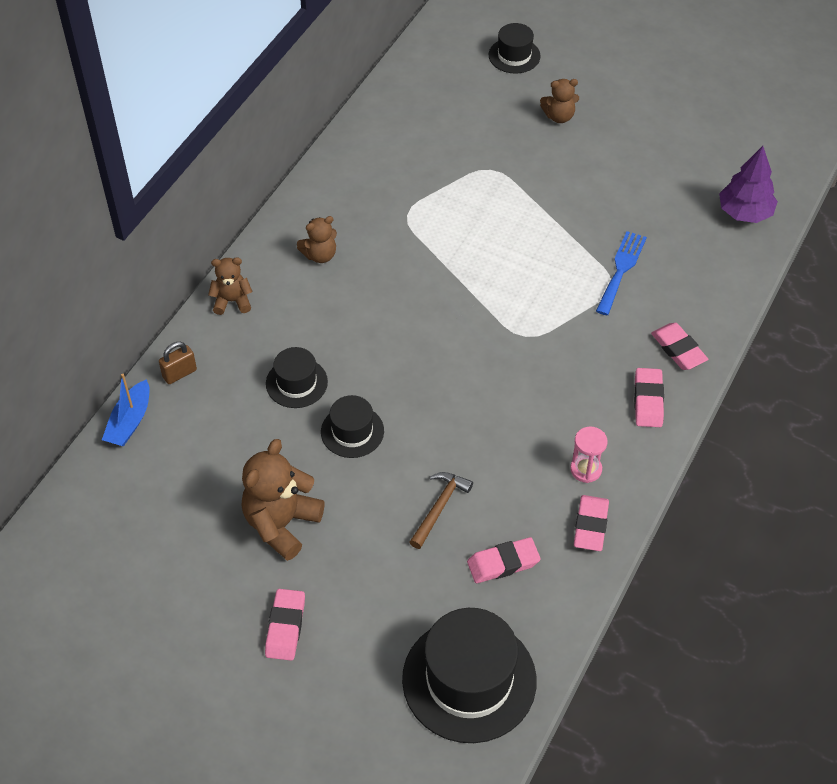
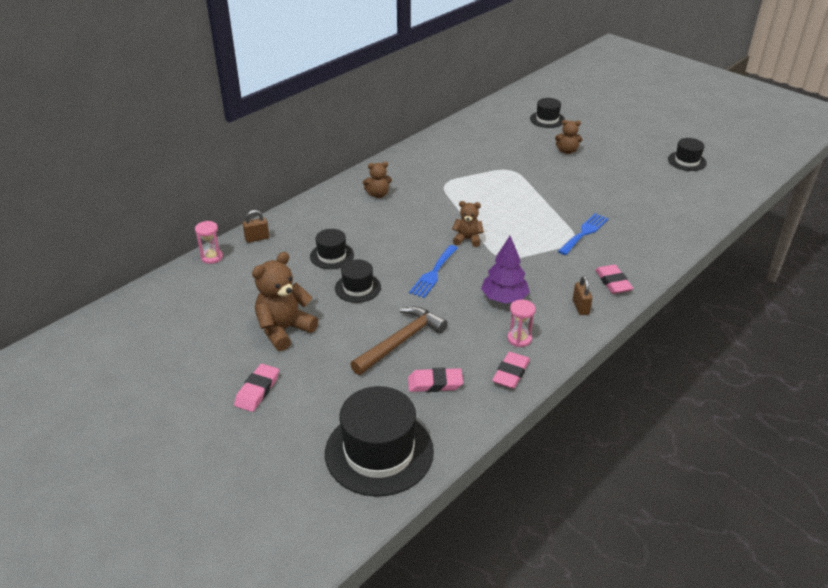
camera: 15 degrees right, 15 degrees down
(130, 421) = (211, 257): blue boat -> pink hourglass
(232, 301) = (309, 208): brown teddy bear -> brown teddy bear (467, 239)
(440, 507) = (401, 341): brown hammer -> brown hammer, size x1.57
(444, 384) = (433, 273): none -> blue fork
(648, 400) = (580, 307): pink eraser -> brown padlock
(726, 105) = (687, 161): none -> black hat
(744, 213) = (685, 216): purple tree -> purple tree (504, 298)

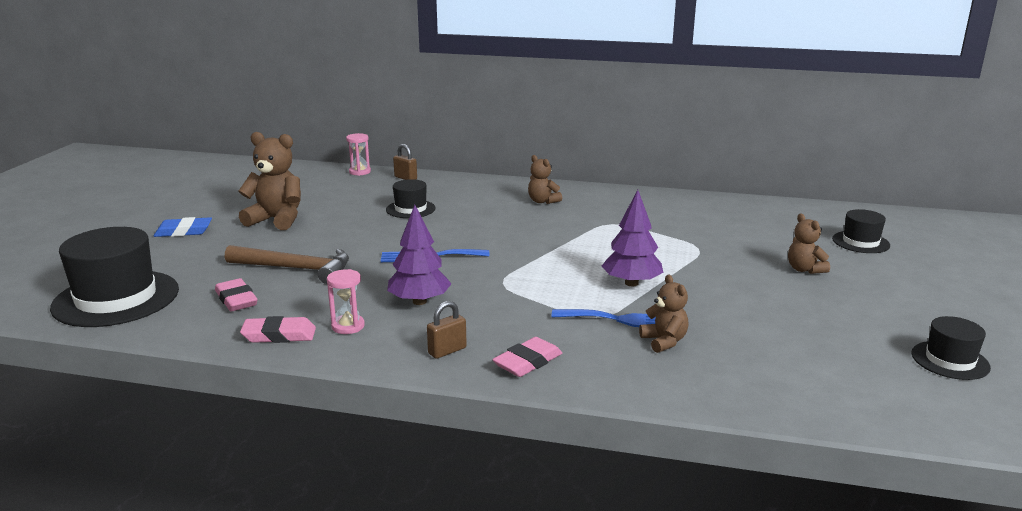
camera: 60 degrees right, 15 degrees down
(257, 390) = (183, 231): pink eraser -> blue eraser
(357, 288) = (368, 231): black hat -> none
(467, 239) = (515, 258): brown teddy bear -> brown teddy bear (664, 341)
(540, 211) = (631, 283): none -> purple tree

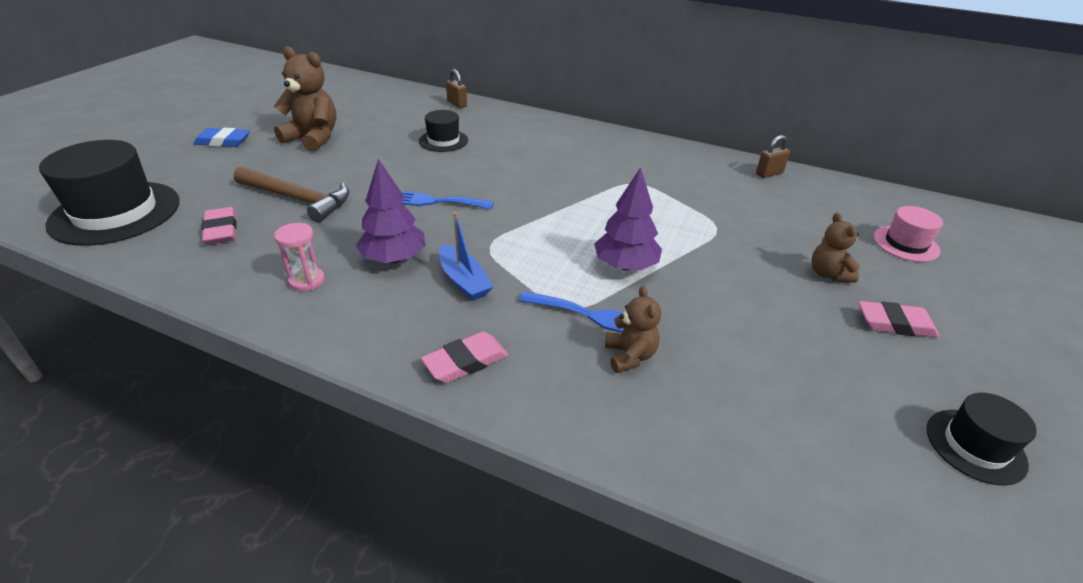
camera: 10 degrees right, 15 degrees up
(279, 335) = (234, 282): pink eraser -> pink eraser (895, 324)
(360, 172) = (418, 92): pink hourglass -> none
(447, 351) = (388, 331): brown padlock -> brown padlock (769, 174)
(494, 309) = (464, 281): none -> blue boat
(542, 201) = (576, 147): brown teddy bear -> none
(860, 242) = (905, 244): black hat -> pink hat

